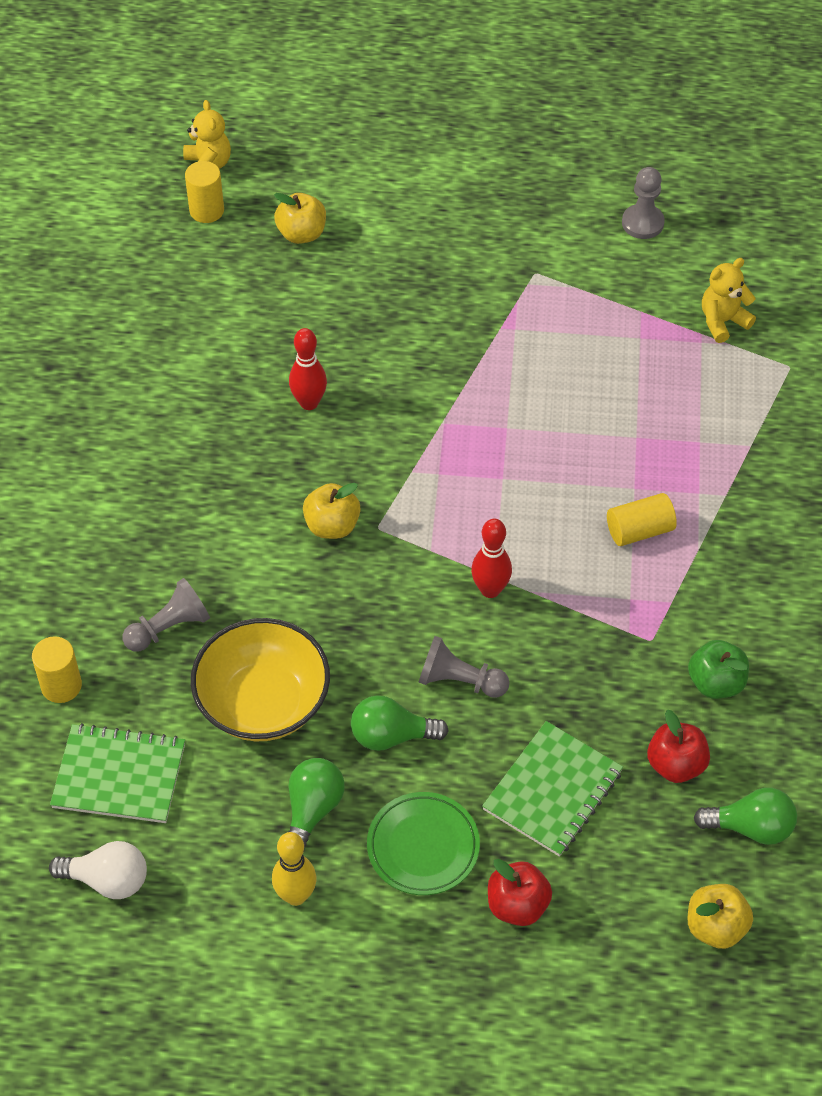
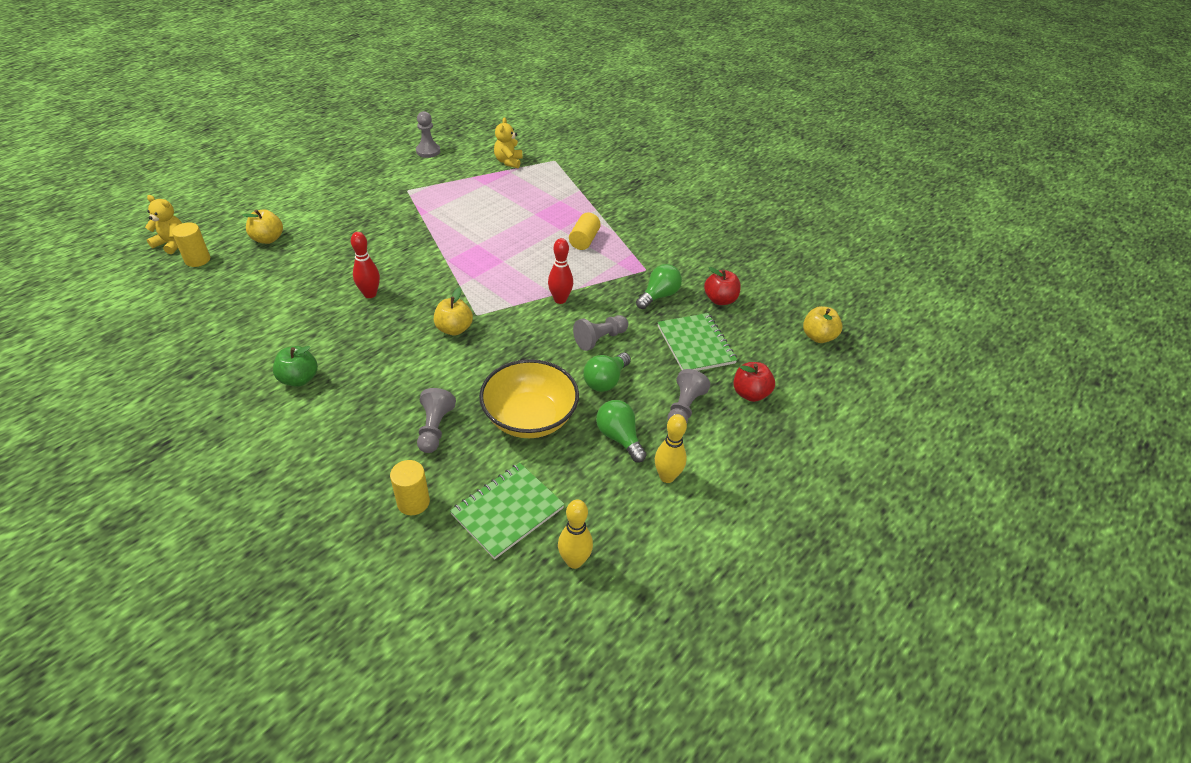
camera: 55 degrees left, 10 degrees down
(107, 880) = (574, 561): white light bulb -> yellow bowling pin
(423, 847) = (684, 408): green plate -> grey pawn
(716, 683) = (689, 265): green apple -> green apple (299, 379)
(750, 827) = (774, 297): green light bulb -> green light bulb (659, 296)

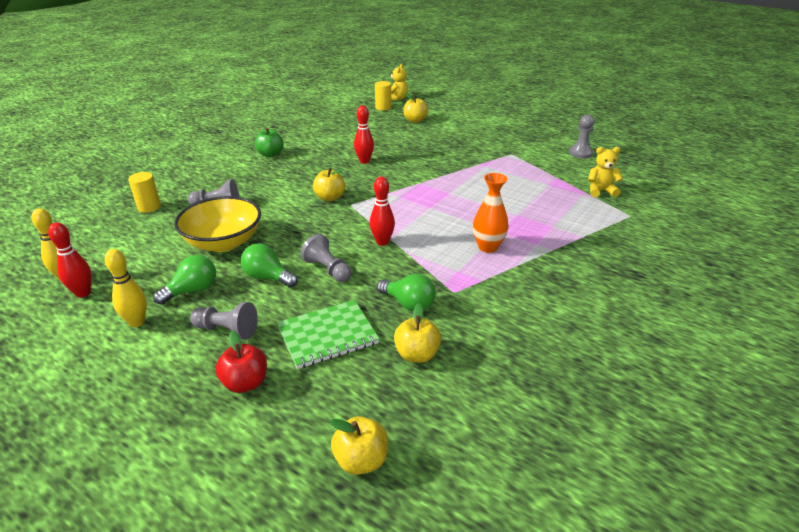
camera: 85 degrees right, 10 degrees down
(507, 511) = (127, 243): green notebook -> none
(584, 240) = (488, 247): yellow cylinder -> orange vase
(609, 535) = (83, 293): none -> red bowling pin
(720, 300) = (417, 354): red apple -> yellow apple

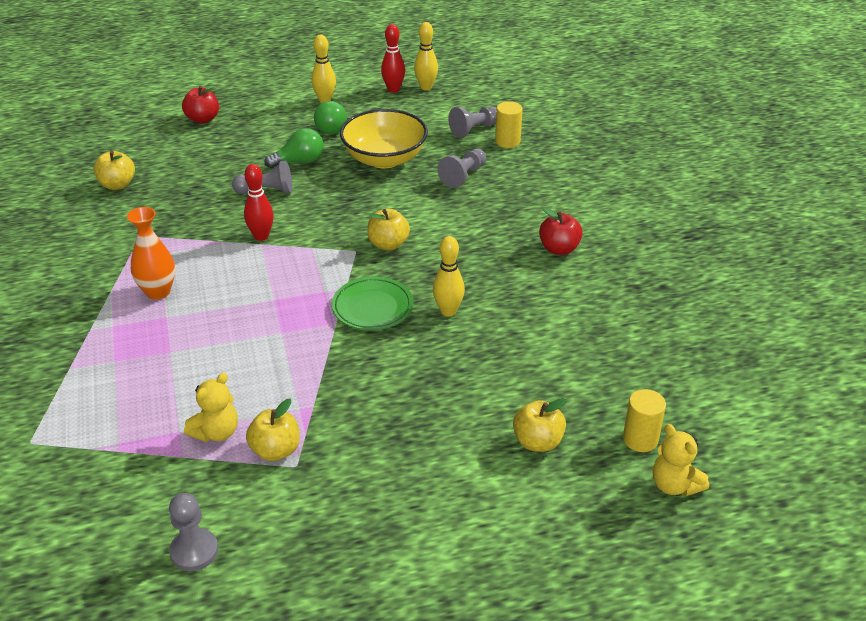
camera: 130 degrees right, 5 degrees up
(227, 330) = (263, 127): grey pawn -> grey pawn (474, 129)
(270, 154) = (559, 249): green apple -> red apple
(328, 335) = (193, 160): green notebook -> none
(361, 460) = (88, 132): yellow apple -> yellow apple (275, 450)
(364, 161) = (448, 311): red bowling pin -> yellow bowling pin
(392, 179) = (372, 307): none -> green plate
(408, 304) = (166, 207): green light bulb -> none
(600, 191) = (98, 467): yellow teddy bear -> yellow teddy bear (216, 432)

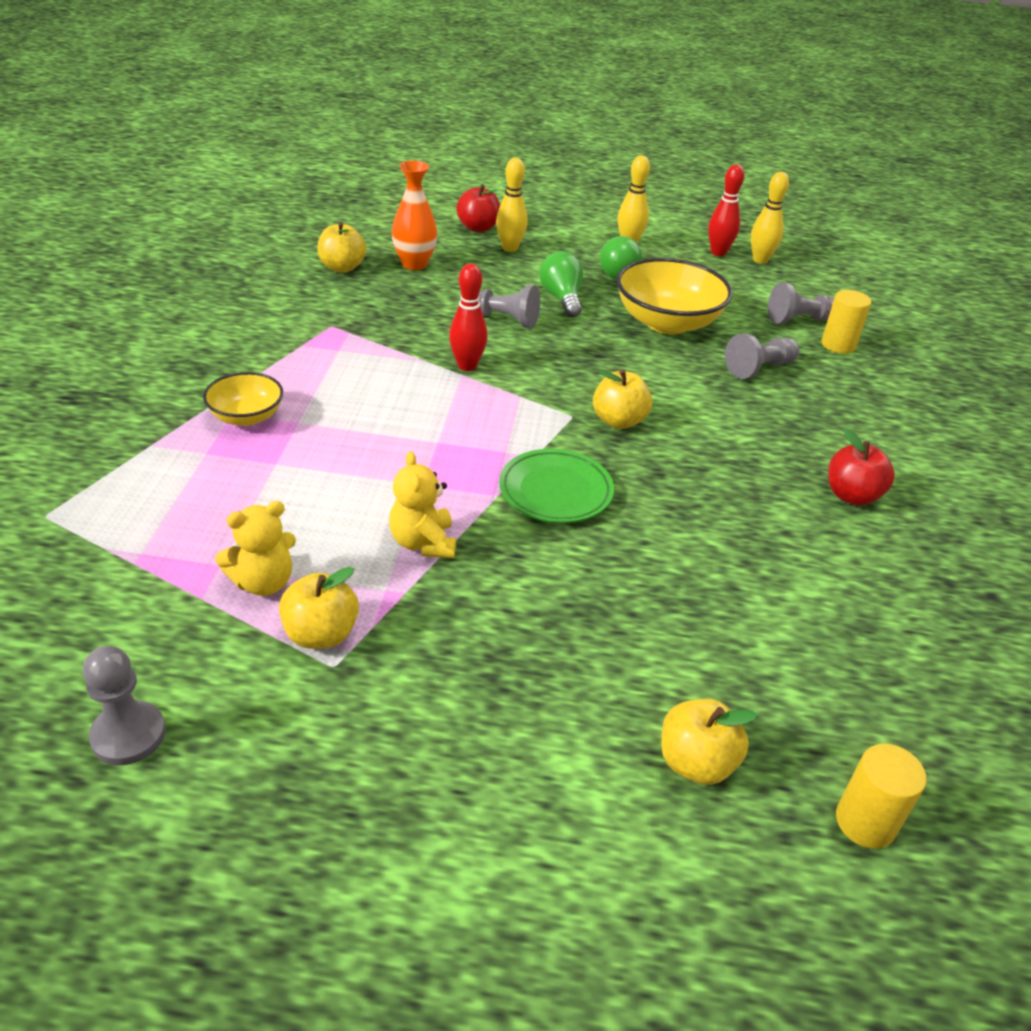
camera: 20 degrees right, 0 degrees up
(125, 325) = (246, 417): none -> yellow bowl
(158, 292) = (308, 391): orange vase -> orange vase (414, 264)
(299, 161) = (561, 298): green light bulb -> green light bulb turned 105 degrees counterclockwise
(448, 311) = (655, 528): yellow bowling pin -> yellow bowling pin (510, 248)
(674, 485) = (895, 927): yellow teddy bear -> yellow teddy bear (423, 543)

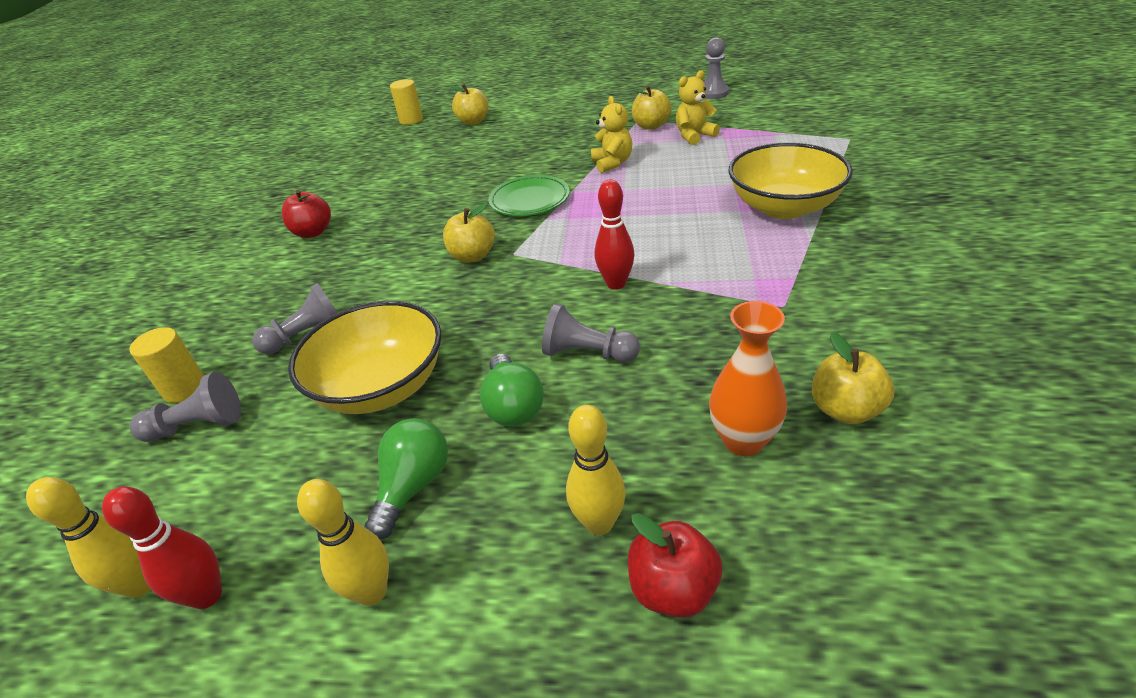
camera: 175 degrees left, 0 degrees up
(246, 417) = (784, 207): yellow bowl -> yellow bowl, size x1.78

